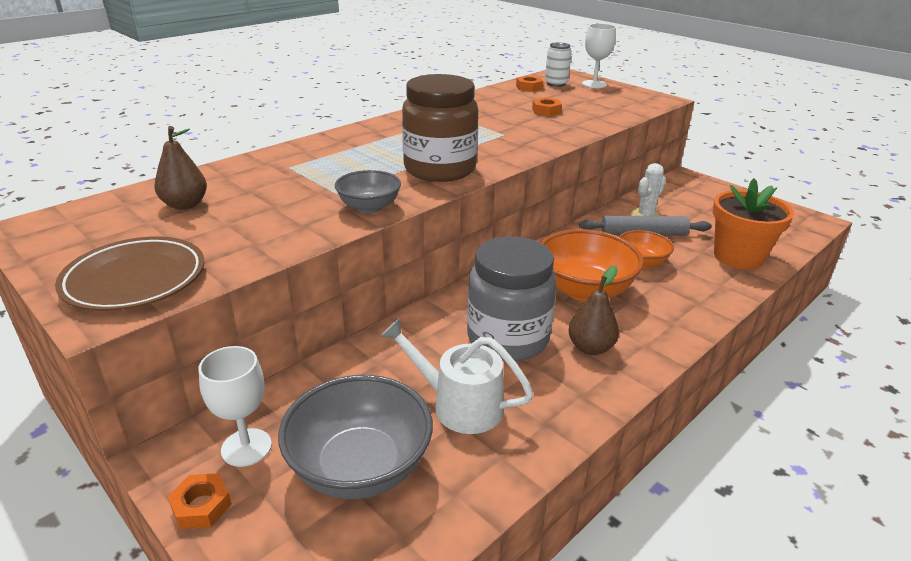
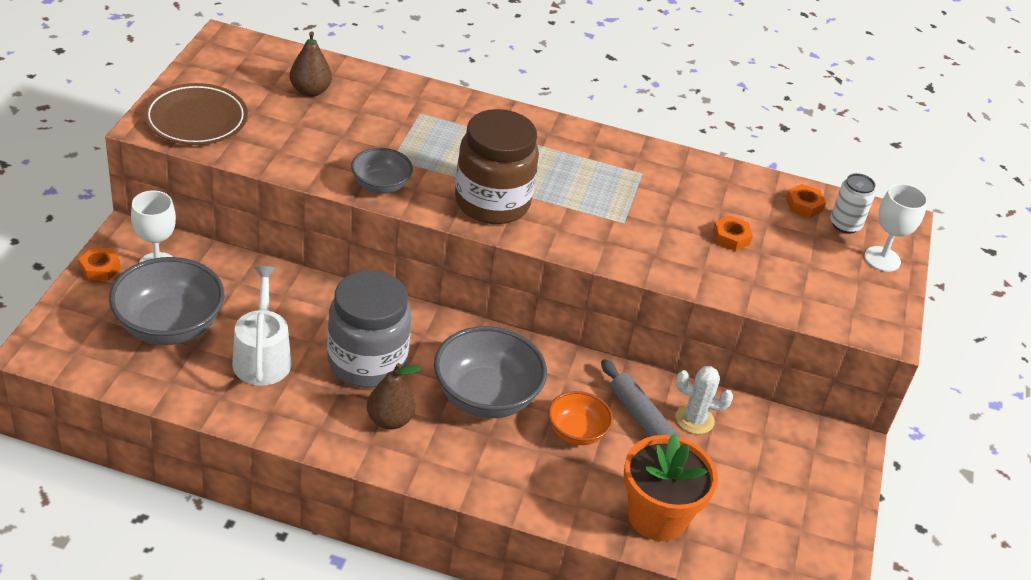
camera: 55 degrees right, 10 degrees up
(584, 290) = (486, 397): orange bowl -> grey bowl

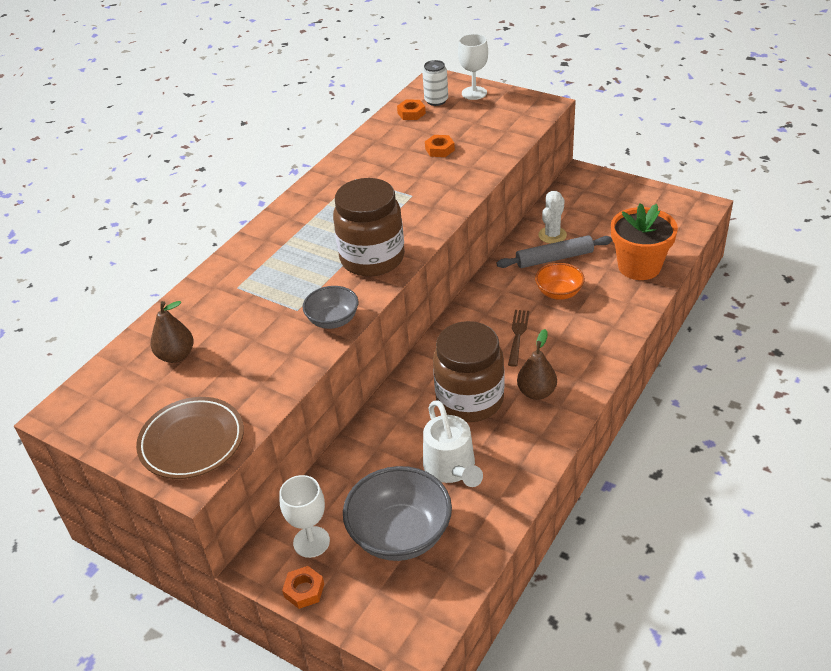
camera: 65 degrees left, 0 degrees up
(262, 356) = (452, 468): white watering can -> white watering can turned 120 degrees counterclockwise
(367, 362) = (470, 400): grey jar -> brown jar
(486, 397) = (518, 335): grey bowl -> brown fork

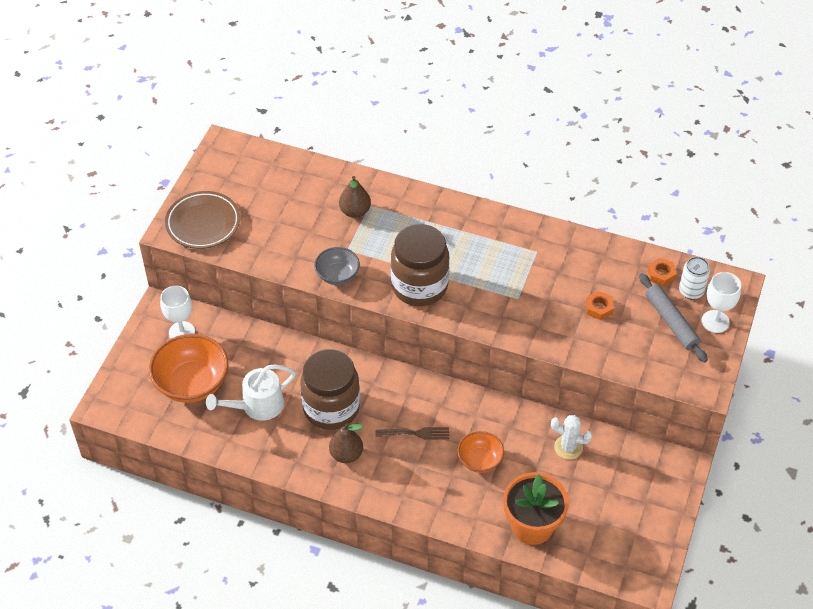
camera: 75 degrees right, 10 degrees up
(176, 355) = (287, 190): brown pear -> brown pear (355, 211)
(304, 590) = (141, 337): orange nut -> none
(400, 534) = (192, 383): grey bowl -> orange bowl
(554, 258) = (531, 452): grey rolling pin -> grey rolling pin (671, 322)

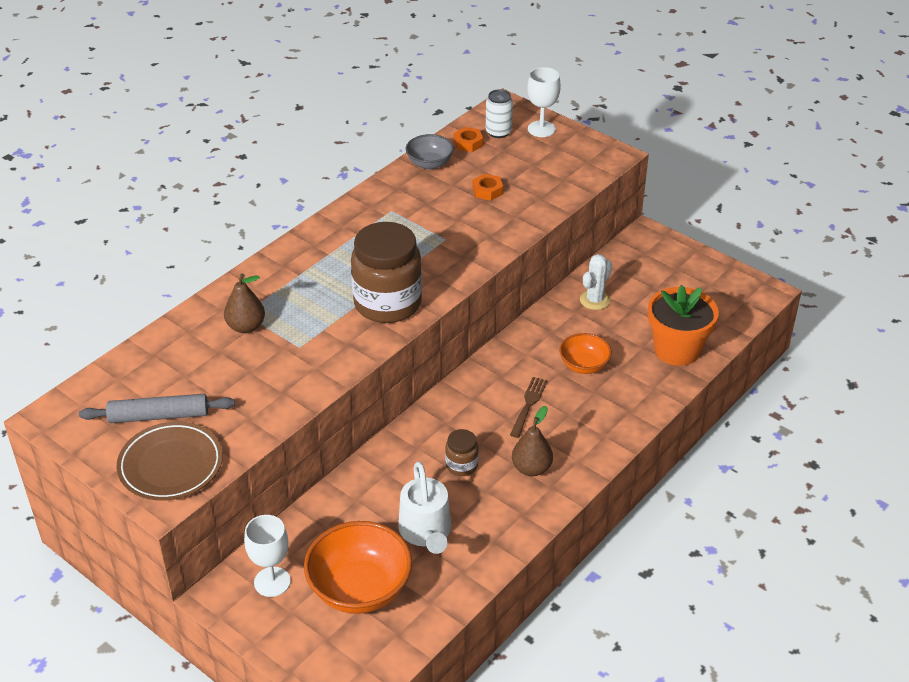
camera: 70 degrees left, 10 degrees down
(331, 408) = (461, 465): brown jar -> brown jar, size x0.46
(337, 275) = (333, 363): grey bowl -> grey bowl (429, 164)
(671, 322) = (528, 153): grey rolling pin -> grey rolling pin (158, 416)

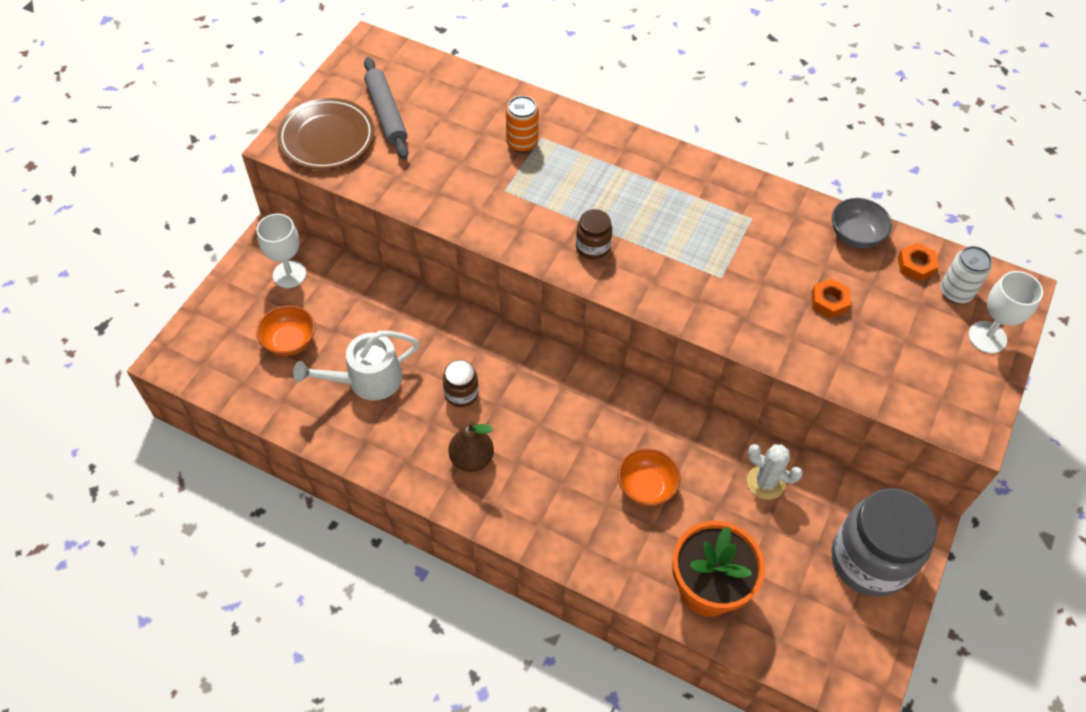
camera: 75 degrees right, 15 degrees up
(246, 326) = (522, 143): brown pear -> orange can
(360, 589) = (290, 341): orange bowl -> orange bowl, size x0.57
(387, 303) = (592, 247): brown jar -> brown jar, size x0.46
(528, 405) = (566, 440): brown fork -> none
(668, 264) = (869, 560): none -> grey jar

